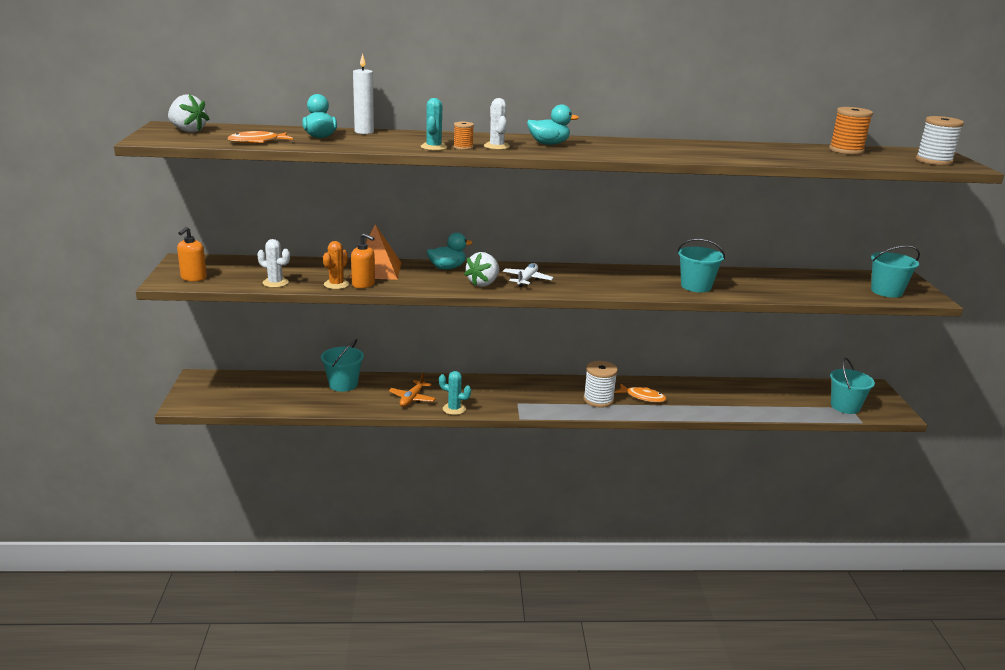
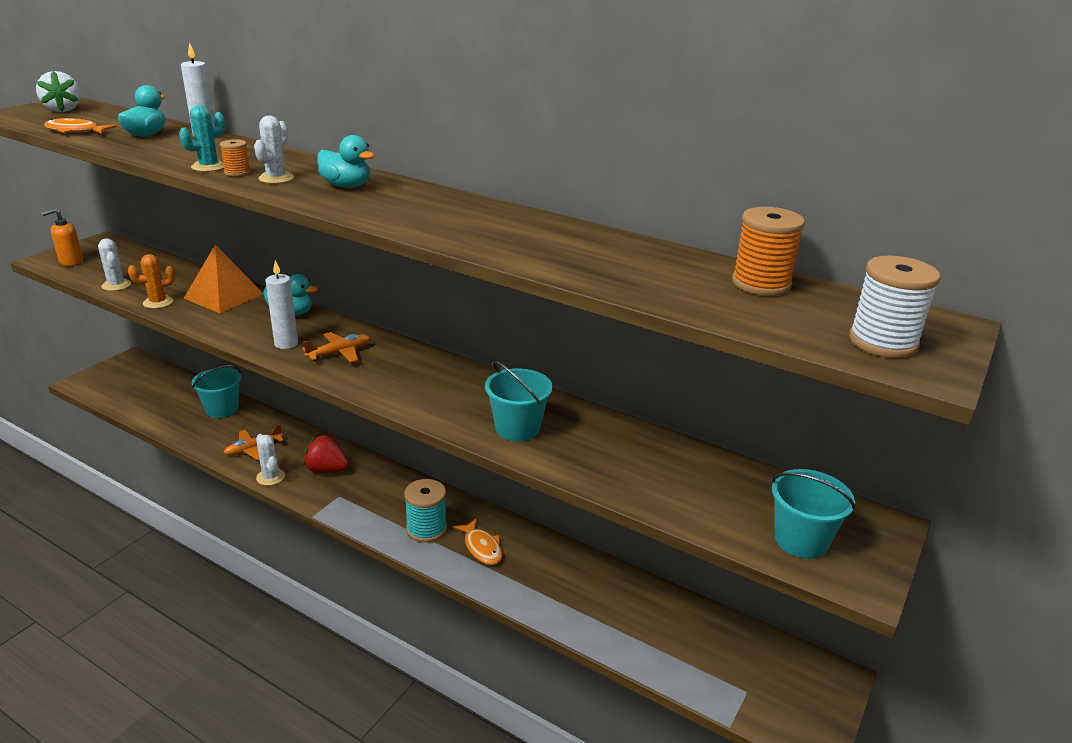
camera: 35 degrees right, 5 degrees up
(363, 284) = (180, 309): orange soap dispenser -> none
(454, 409) = (270, 477): turquoise cactus -> white cactus
(483, 283) = (286, 344): white strawberry -> white candle
(484, 392) = (326, 469): none -> red strawberry
(527, 279) = (340, 353): white plane -> orange plane
(598, 400) = (426, 529): white spool -> turquoise spool
(845, 406) = (739, 687): turquoise bucket -> none

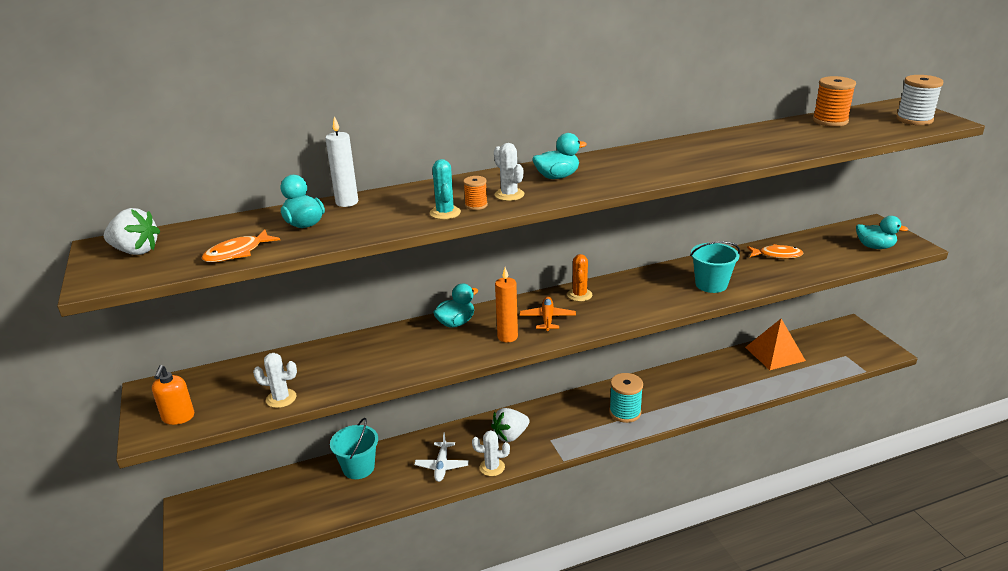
camera: 50 degrees left, 0 degrees up
(158, 302) = (352, 382): orange cactus -> orange cactus (579, 295)
(224, 296) = (382, 346): orange pyramid -> orange pyramid (775, 354)
(253, 449) = (442, 466): orange plane -> white plane
(286, 344) = (507, 337): white candle -> orange candle
(326, 469) = (510, 435): red strawberry -> white strawberry
(482, 547) = (663, 396): orange fish -> orange fish (777, 255)
(801, 540) = (874, 247): turquoise bucket -> turquoise duck

